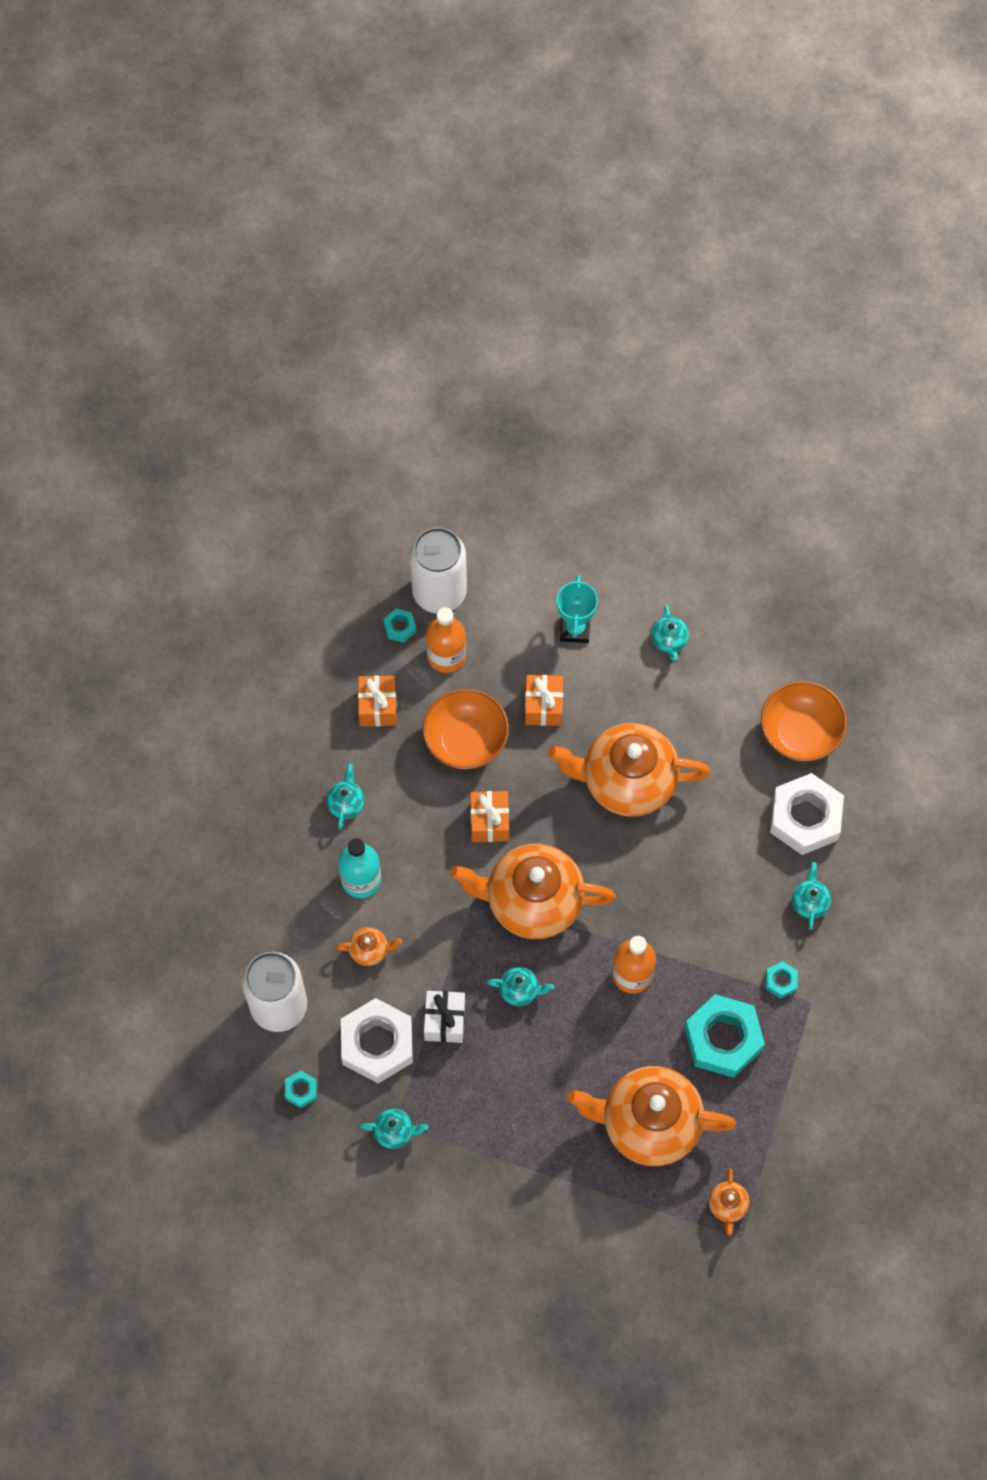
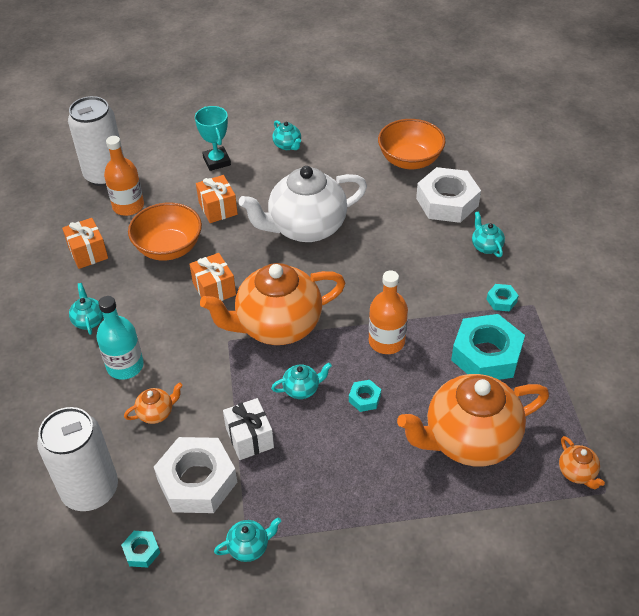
camera: 25 degrees left, 20 degrees down
(400, 627) = (84, 203): turquoise nut -> turquoise nut (364, 398)
(627, 781) = (306, 228): orange teapot -> white teapot

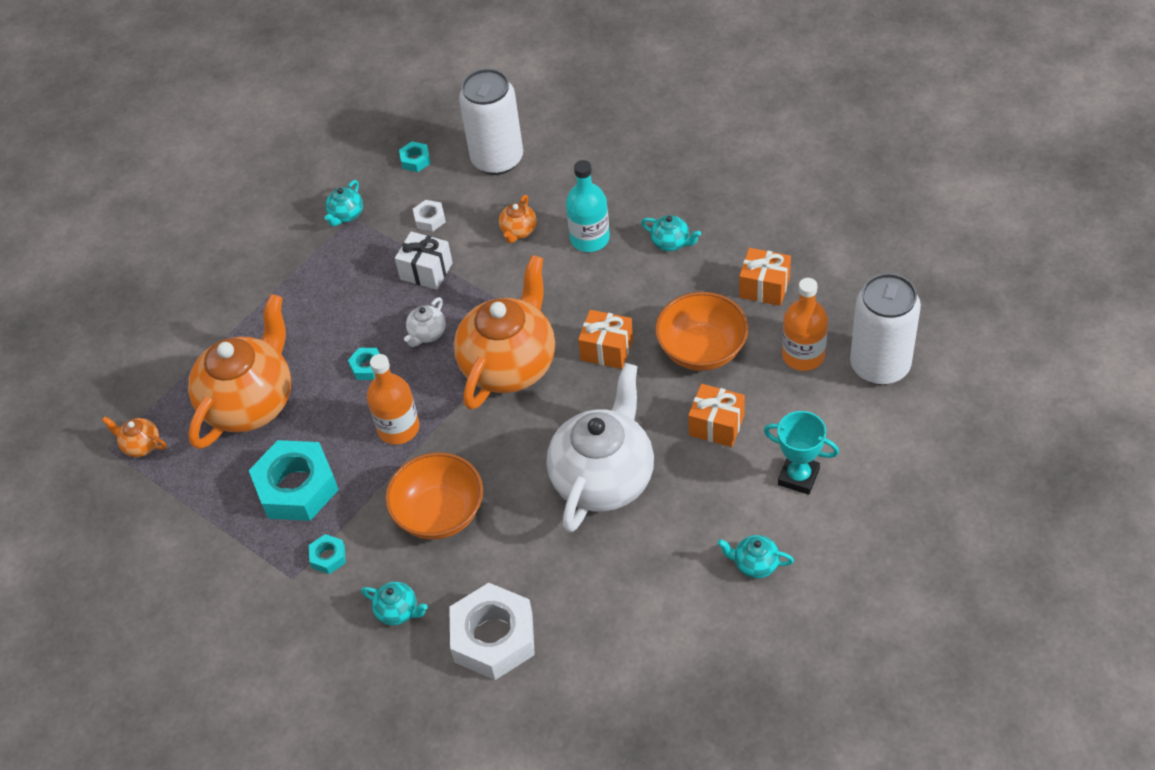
camera: 140 degrees right, 5 degrees up
(197, 481) = (429, 219): white nut -> white nut, size x0.44
(302, 389) = (427, 333): turquoise teapot -> white teapot
(410, 160) = (596, 665): orange bowl -> orange bowl (439, 514)

